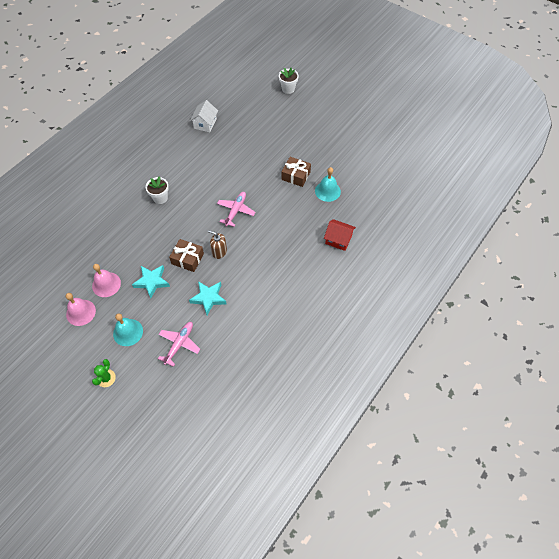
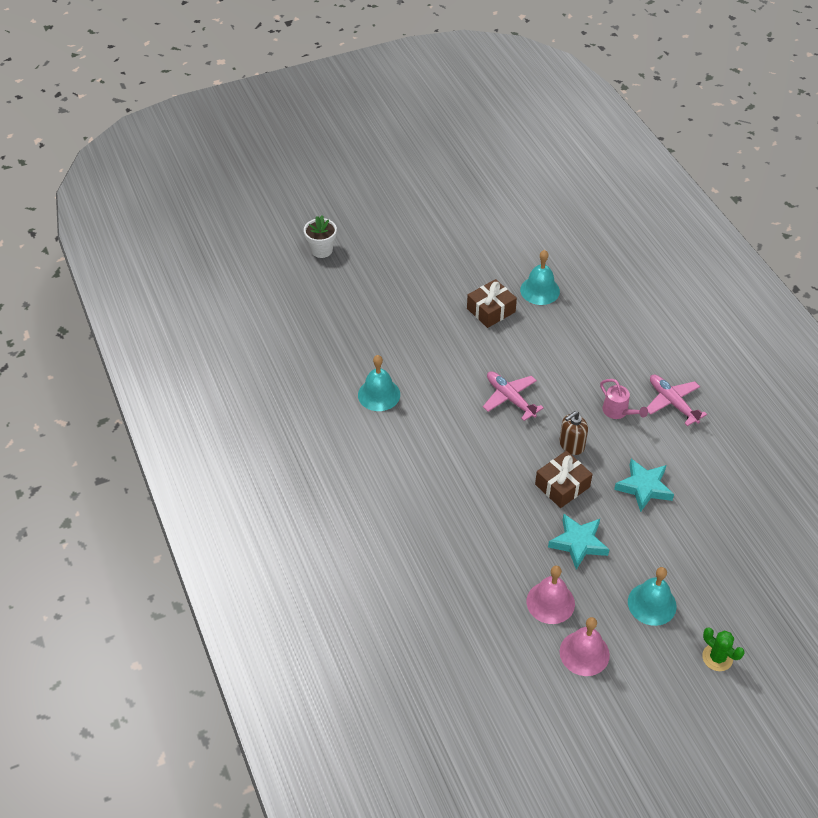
camera: 60 degrees left, 10 degrees down
(160, 198) = (426, 476): white flower pot -> none
(179, 344) = (703, 549): pink plane -> pink plane (672, 403)
(203, 155) = (379, 394): none -> turquoise bell
(205, 124) = (316, 368): white house -> none
(258, 264) = (618, 412): none -> pink watering can
(338, 239) = (626, 314): red house -> none

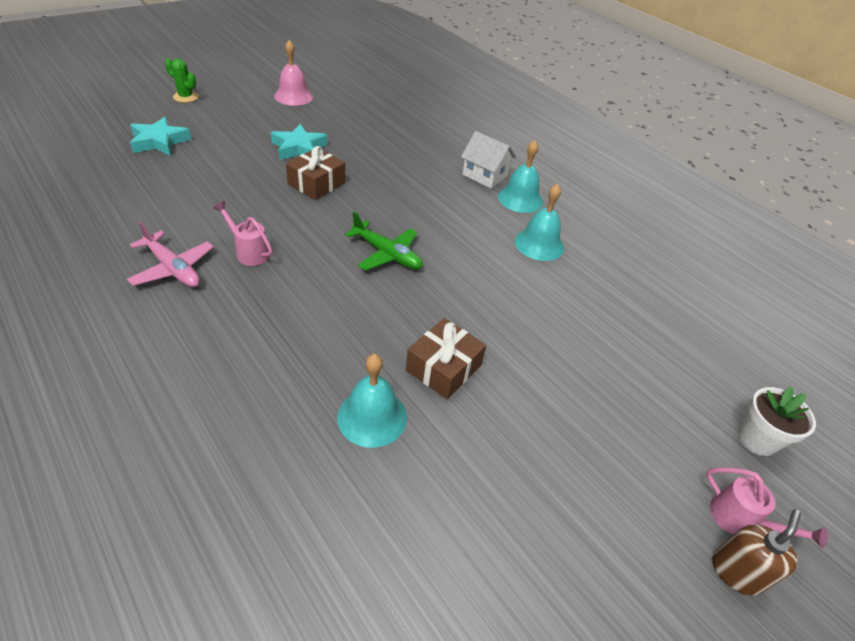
camera: 160 degrees right, 5 degrees down
(364, 222) = (740, 520): none -> pink watering can
(391, 483) = (485, 175): none -> white house
(510, 399) = (387, 254): pink plane -> green plane
(550, 602) = (322, 117): pink bell -> none
(571, 445) = (308, 216): brown soap dispenser -> brown soap dispenser (736, 572)
(644, 487) = (228, 187): turquoise star -> turquoise star (159, 141)
(652, 604) = (235, 119): turquoise bell -> turquoise bell (520, 199)

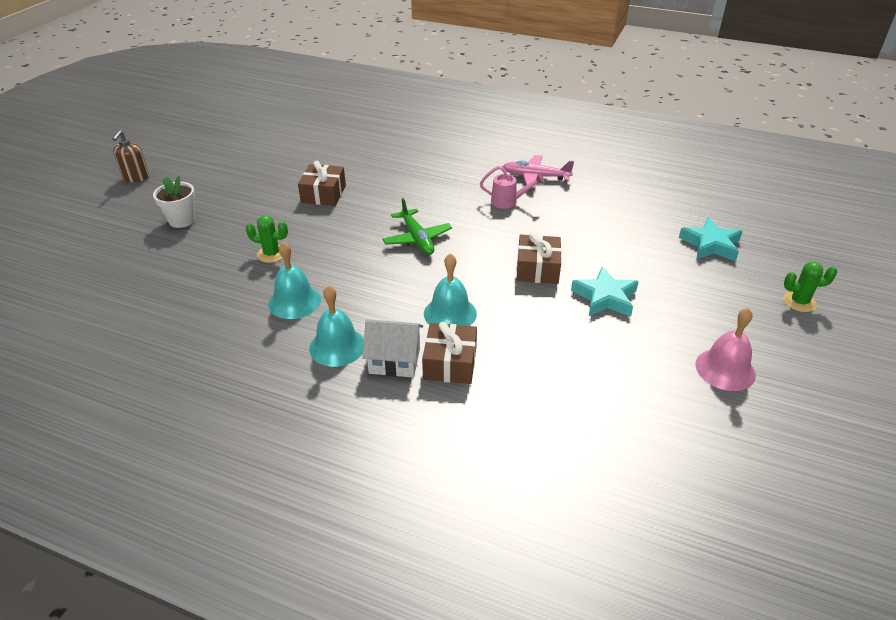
camera: 155 degrees right, 5 degrees down
(372, 417) = (347, 164): turquoise bell -> turquoise bell (450, 313)
(387, 254) = (417, 238): green plane -> green plane turned 120 degrees counterclockwise
(449, 160) = (450, 363): none -> brown gift
(544, 303) = (271, 254): none -> green cactus
(740, 520) = (128, 194): pink watering can -> none
(757, 439) = (103, 231): white flower pot -> white flower pot (182, 220)

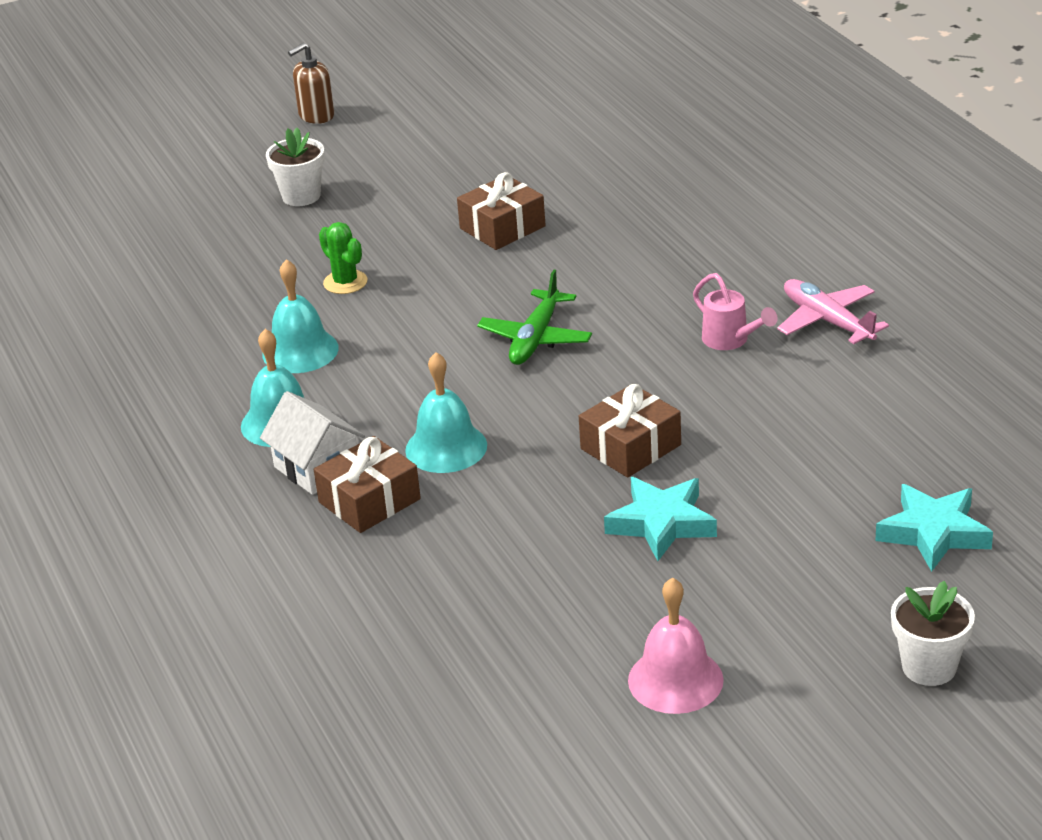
camera: 45 degrees right, 5 degrees down
(799, 302) = (929, 667): green cactus -> white flower pot

